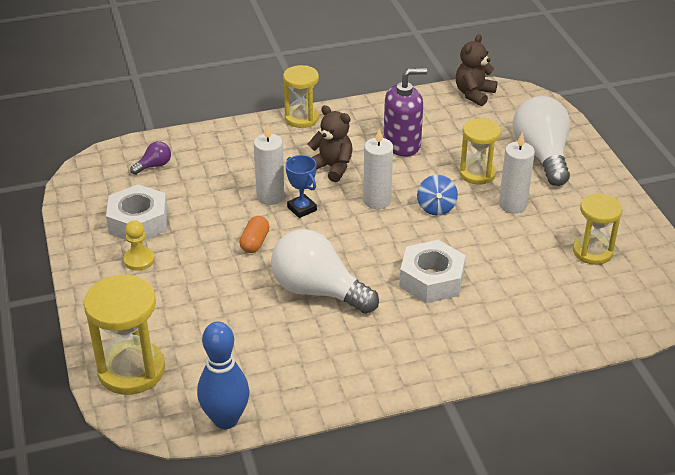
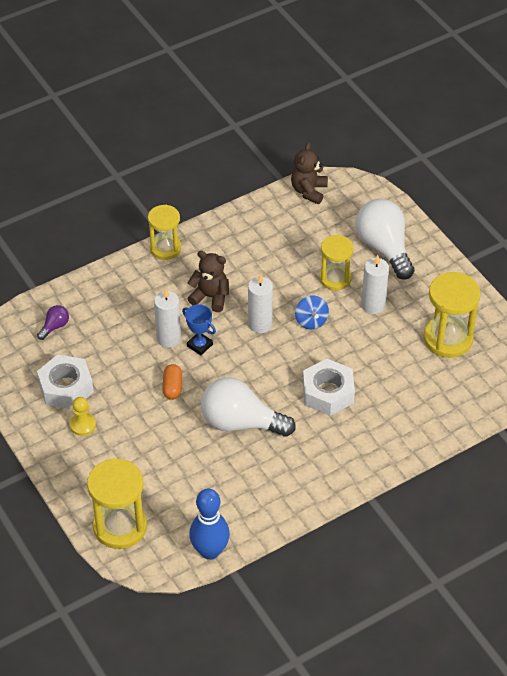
camera: 15 degrees left, 10 degrees up
(402, 144) = (263, 260): purple soap dispenser -> none
(592, 251) = (448, 339): yellow hourglass -> yellow hourglass, size x1.51

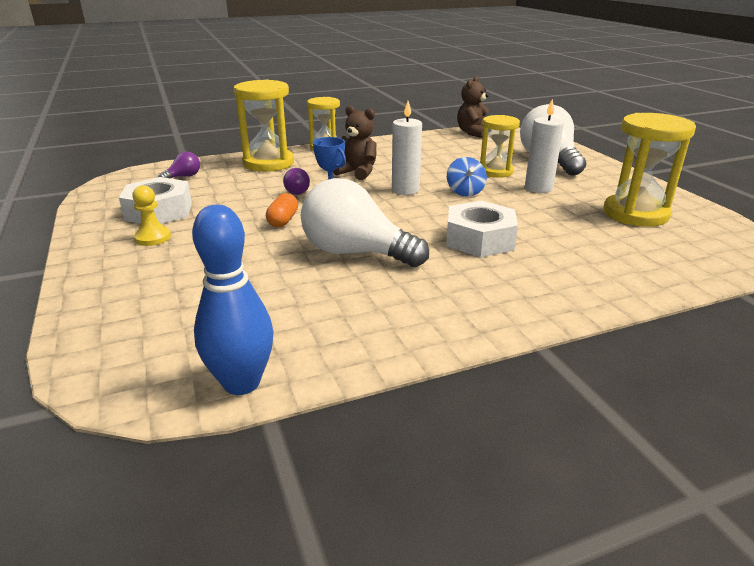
camera: 10 degrees right, 20 degrees down
(120, 526) = (117, 334): yellow hourglass -> yellow hourglass (268, 163)
(168, 338) = (299, 191): white candle -> purple light bulb

